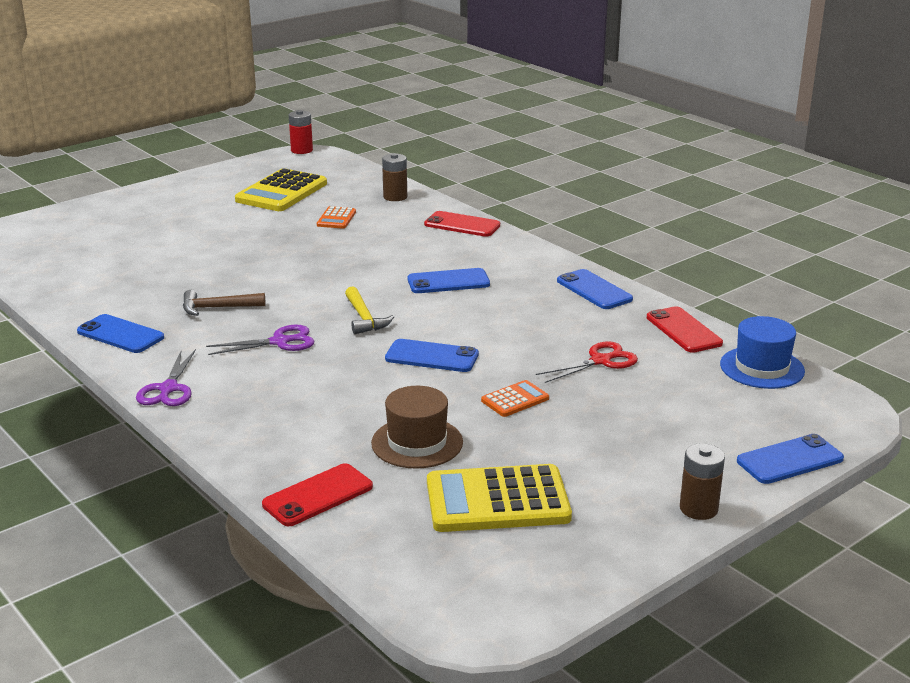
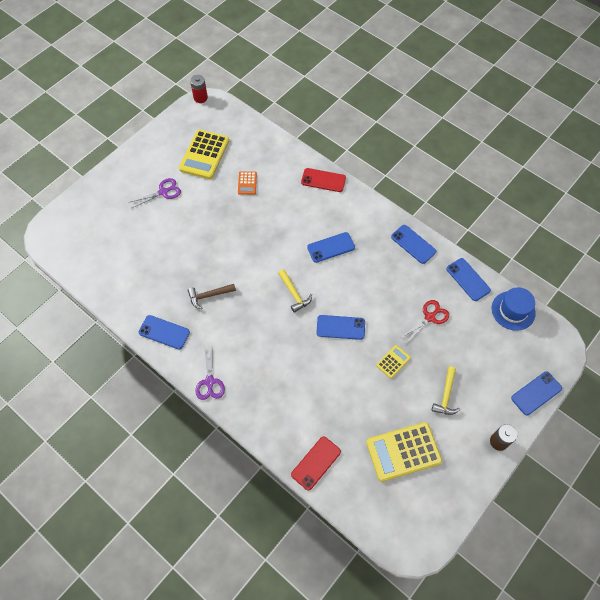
camera: 10 degrees left, 35 degrees up
(279, 342) = (254, 325): purple scissors -> purple scissors (163, 192)
(395, 197) = (275, 151): brown battery -> none
(417, 443) = (352, 409): brown hat -> none
(515, 399) = (393, 362): orange calculator -> yellow calculator
(605, 445) = (446, 396): none -> yellow hammer
(683, 330) = (468, 279): red phone -> blue phone

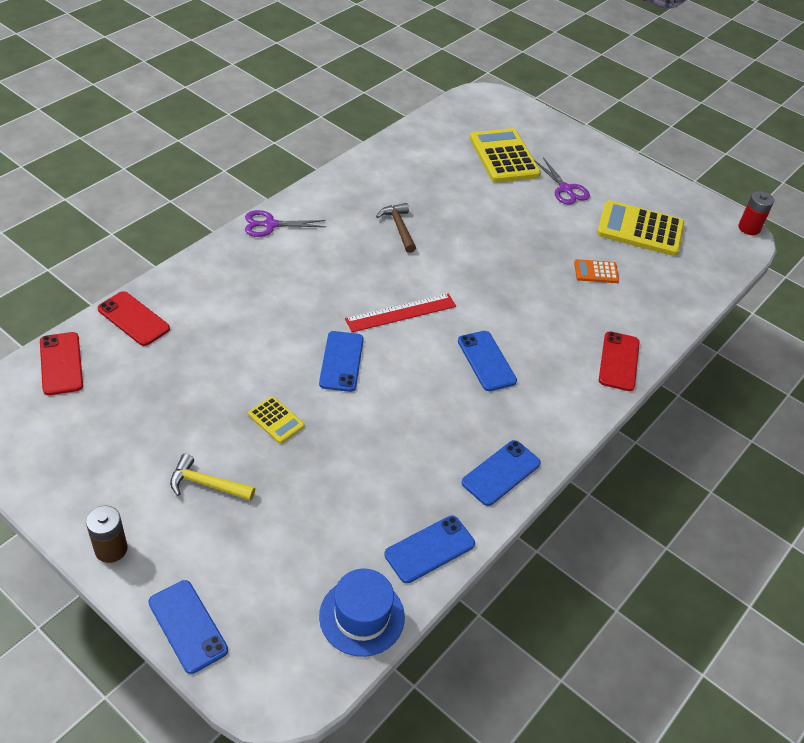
camera: 85 degrees right, 15 degrees down
(164, 332) = (345, 187): blue phone -> none
(294, 294) = (401, 313): yellow hammer -> red ruler
(363, 504) = (61, 363): none -> red phone
(403, 451) = (125, 417): yellow calculator -> yellow calculator (504, 156)
(430, 317) = (353, 479): red scissors -> none

